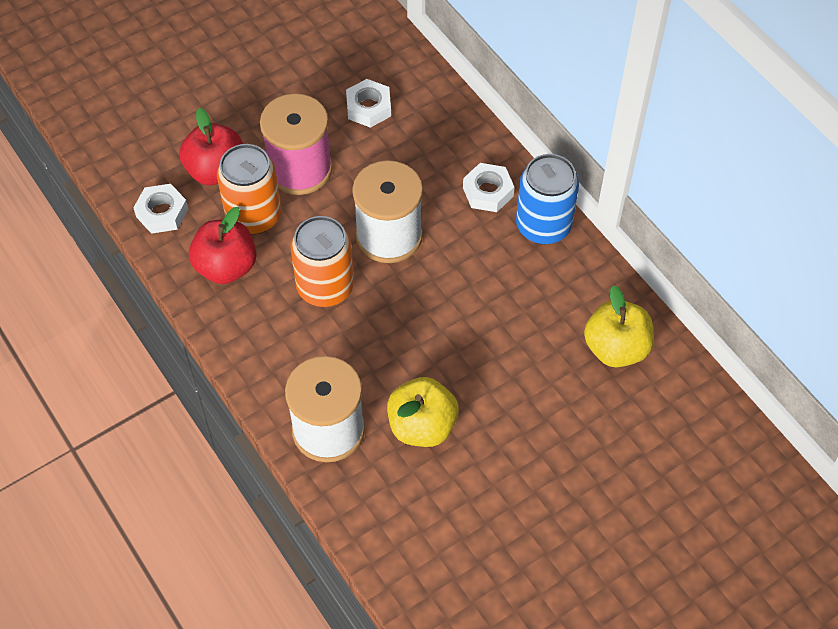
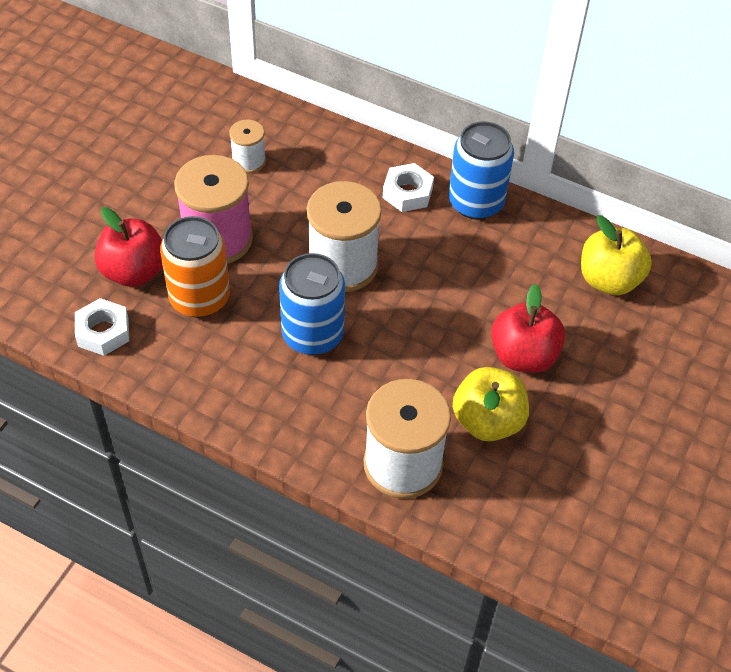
camera: 30 degrees left, 5 degrees down
(226, 267) = (202, 356): red apple -> red apple (523, 356)
(325, 287) = (312, 335): orange can -> blue can
(368, 108) = (249, 161): white nut -> white spool

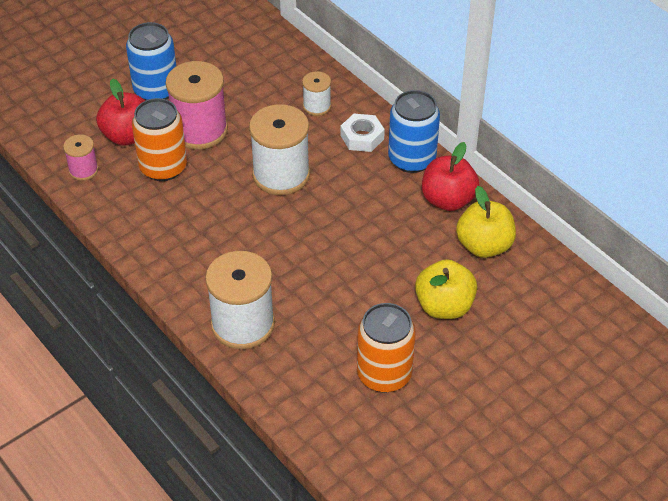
camera: 25 degrees right, 5 degrees down
(103, 332) = (83, 170): white nut -> pink spool
(249, 161) = (254, 82): white spool -> white spool (317, 106)
(312, 335) = (230, 216): blue can -> blue can (156, 90)
(487, 421) = (324, 316): yellow apple -> yellow apple (444, 306)
(523, 356) = (380, 279): red apple -> red apple (448, 200)
(592, 469) = (384, 374): none -> orange can

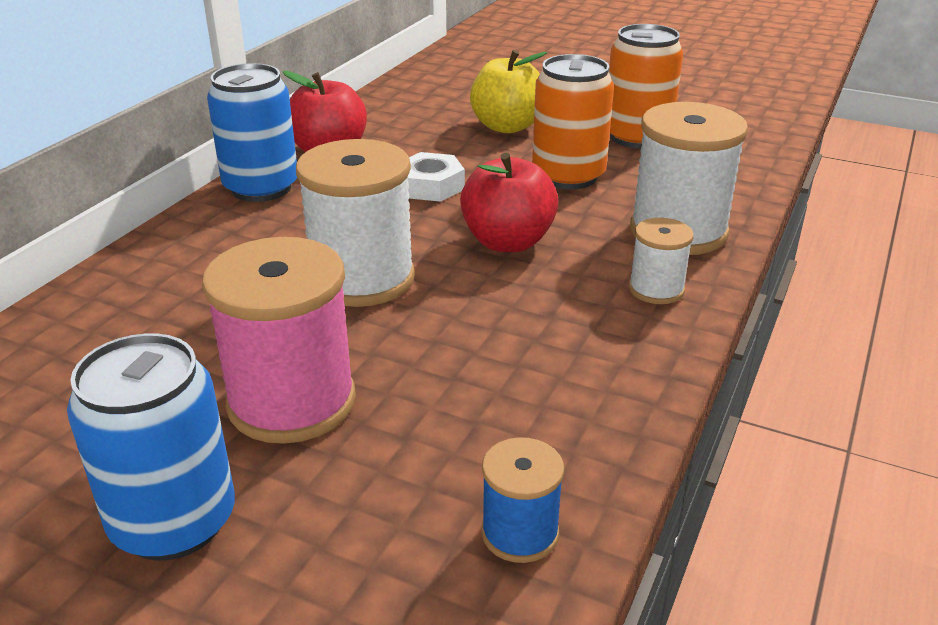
camera: 115 degrees left, 15 degrees down
(83, 170) = (520, 533): pink spool -> blue spool
(127, 136) = (364, 505): red apple -> red apple (508, 242)
(163, 167) = (429, 412): orange can -> orange can (568, 176)
(317, 106) = (163, 289): white spool -> white spool (656, 289)
(362, 137) = (230, 232): white nut -> white nut (430, 186)
(484, 246) = (393, 123): yellow apple -> none

